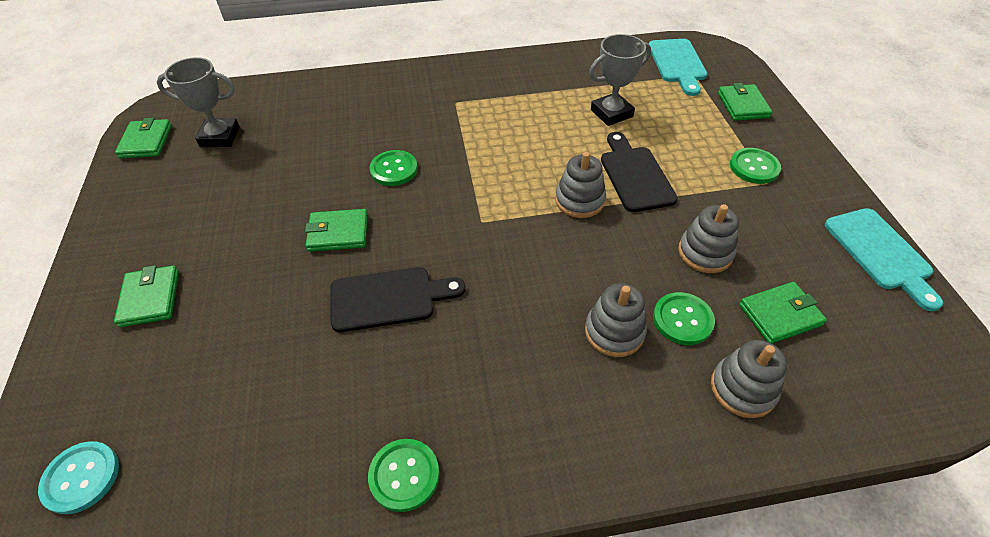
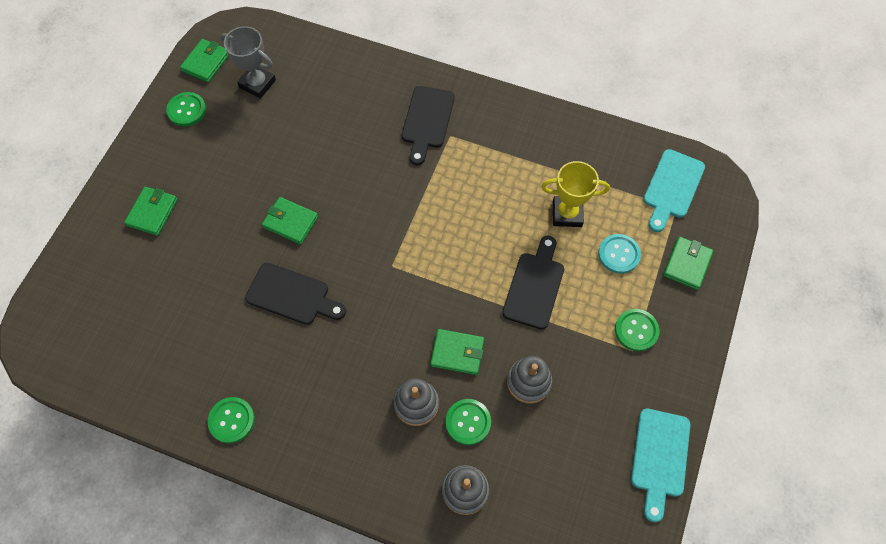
camera: 30 degrees right, 15 degrees up
(81, 478) = (71, 320): turquoise button -> turquoise button (619, 254)
(394, 169) = (361, 183): green button -> green button (186, 110)
(424, 100) = (427, 121): none -> black cutting board
(579, 200) = (474, 286): grey stacking toy -> none
(611, 113) = (567, 214): grey trophy -> yellow trophy
(780, 315) = (537, 458): green wallet -> green wallet (457, 353)

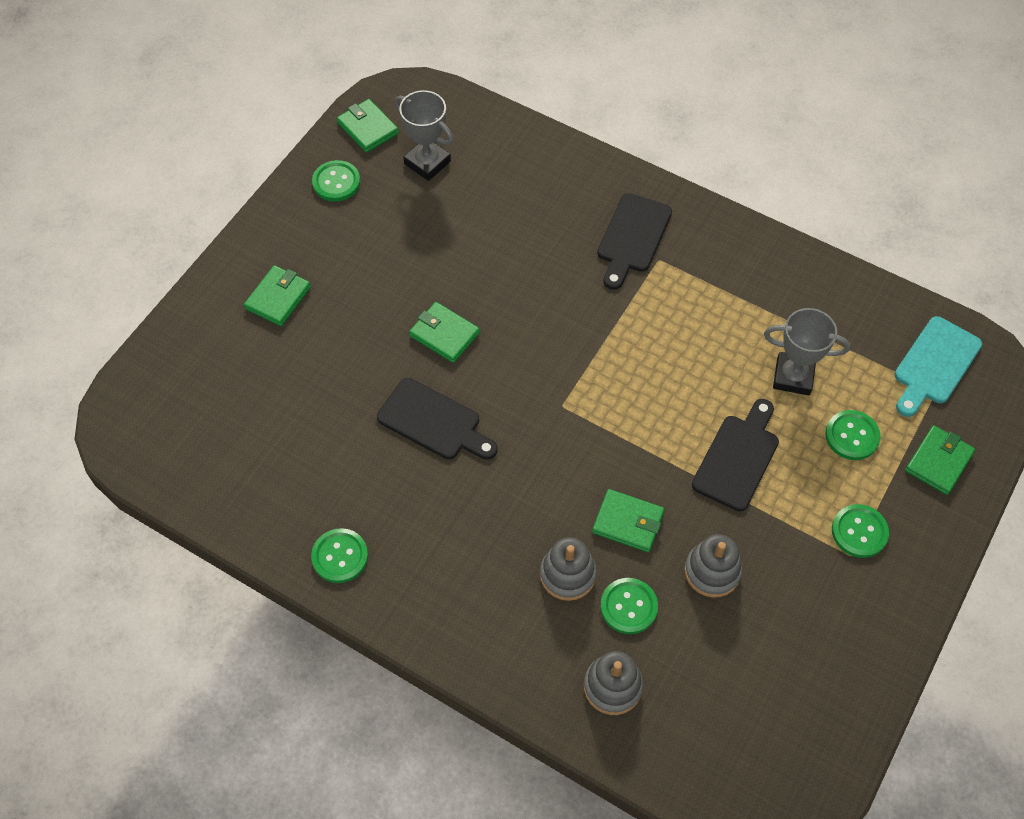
camera: 10 degrees right, 5 degrees down
(206, 62) = (368, 128): green wallet -> green wallet turned 75 degrees counterclockwise
(567, 214) = (793, 376): yellow trophy -> grey trophy
(619, 254) = (852, 436): turquoise button -> green button
(659, 457) = (864, 689): turquoise cutting board -> none

